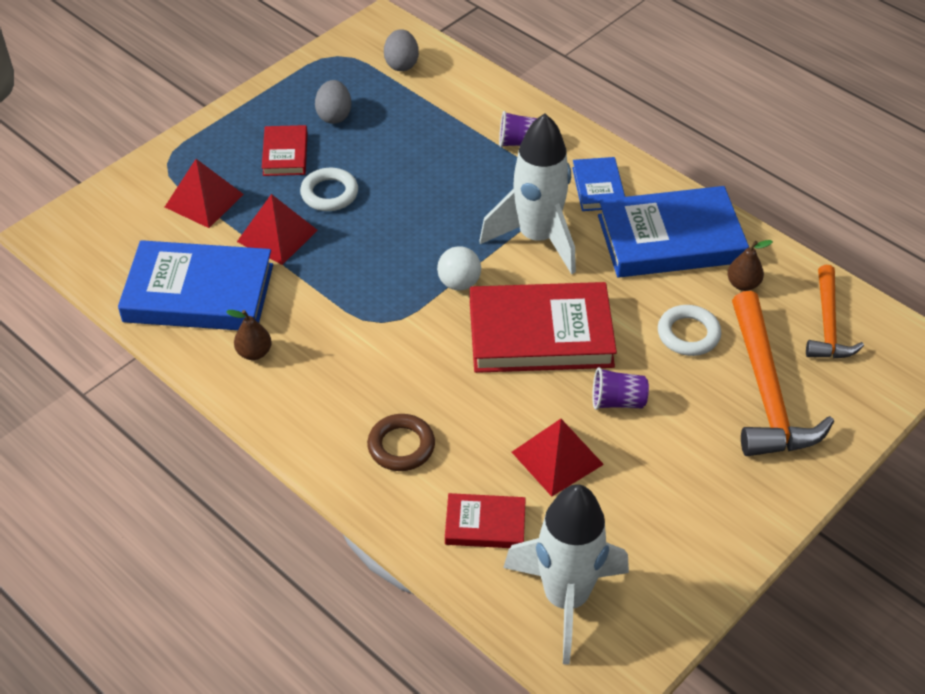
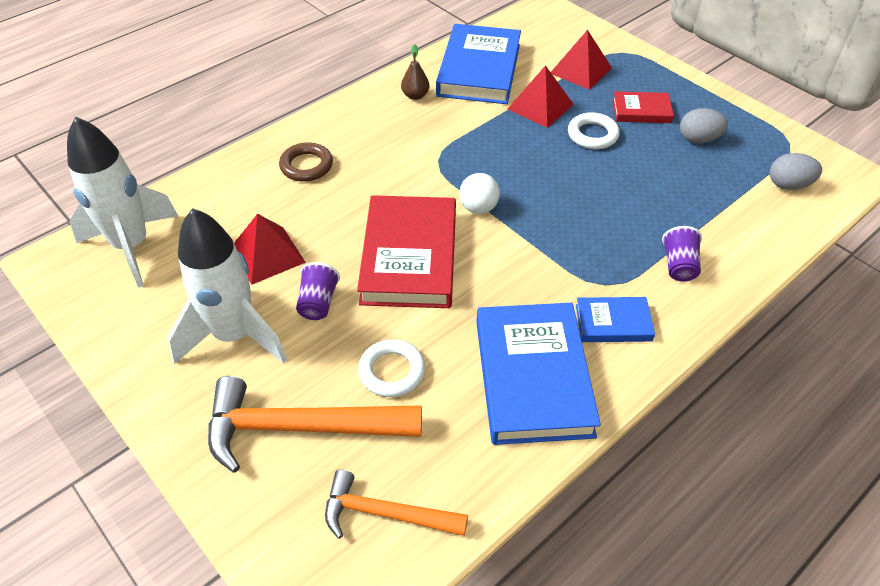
camera: 95 degrees right, 0 degrees up
(485, 524) = (217, 207): red book -> none
(537, 238) = (535, 266): white rocket -> white rocket (234, 336)
(743, 284) = (458, 436): brown pear -> none

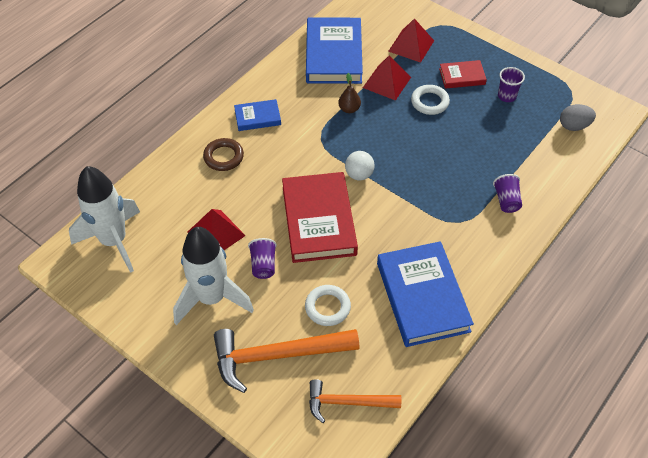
camera: 10 degrees left, 5 degrees up
(415, 95) = (290, 84): brown pear -> brown pear (349, 109)
(613, 323) = (468, 250): blue book -> blue book (257, 117)
(698, 139) = (506, 96): grey egg -> purple cup

